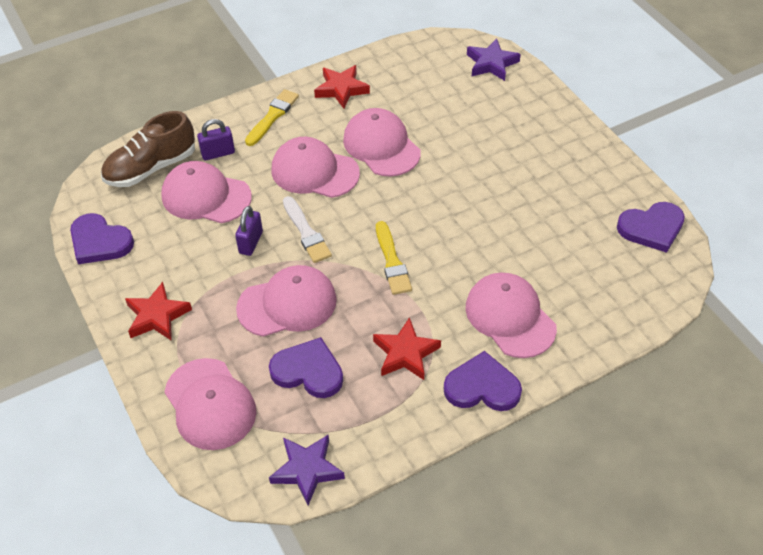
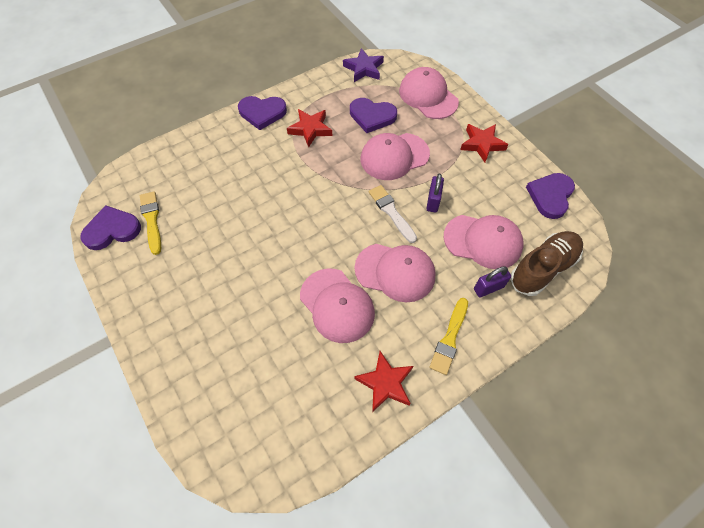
camera: 175 degrees right, 10 degrees up
(100, 242) = (550, 196): purple heart -> purple heart turned 90 degrees counterclockwise
(392, 261) = (322, 191): yellow brush -> yellow brush (152, 220)
(491, 63) = (216, 437): purple star -> none
(510, 317) = (238, 155): pink cap -> none

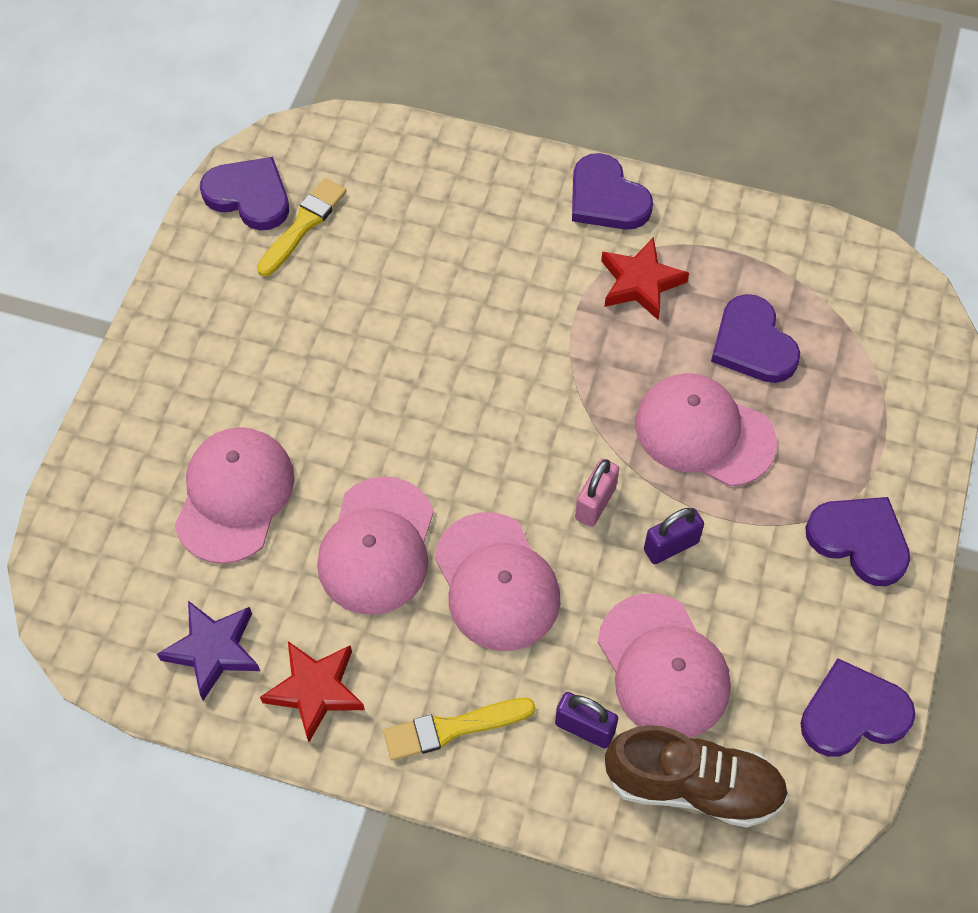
camera: 50 degrees right, 0 degrees up
(364, 69) = (841, 259): purple star -> purple star (213, 650)
(391, 212) = (595, 503): white brush -> pink padlock
(428, 96) = (881, 391): pink cap -> pink cap (234, 496)
(482, 144) = (859, 540): red star -> purple heart

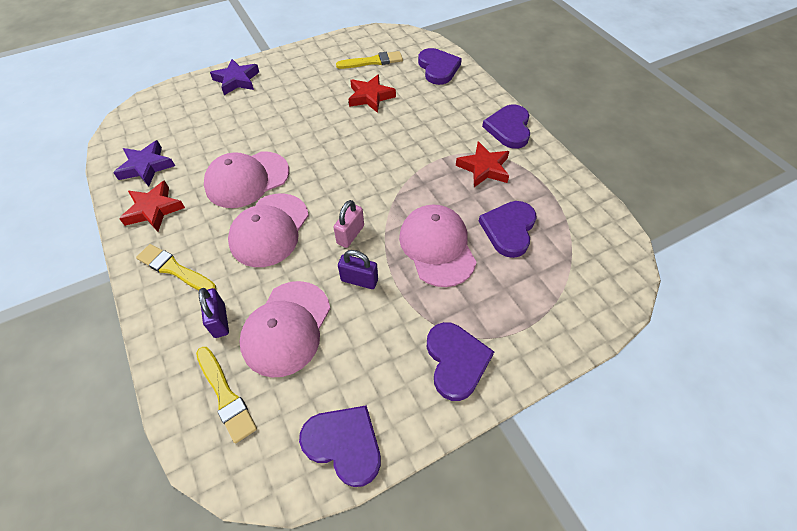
camera: 45 degrees right, 5 degrees down
(143, 417) = (237, 80): none -> purple star
(234, 496) = (227, 125): pink cap -> none
(249, 196) = (366, 42): purple heart -> purple heart (438, 68)
(375, 288) = (370, 97): none -> red star
(595, 503) = (350, 234): pink padlock -> pink padlock turned 45 degrees counterclockwise
(693, 786) = (226, 396): brown shoe -> yellow brush

